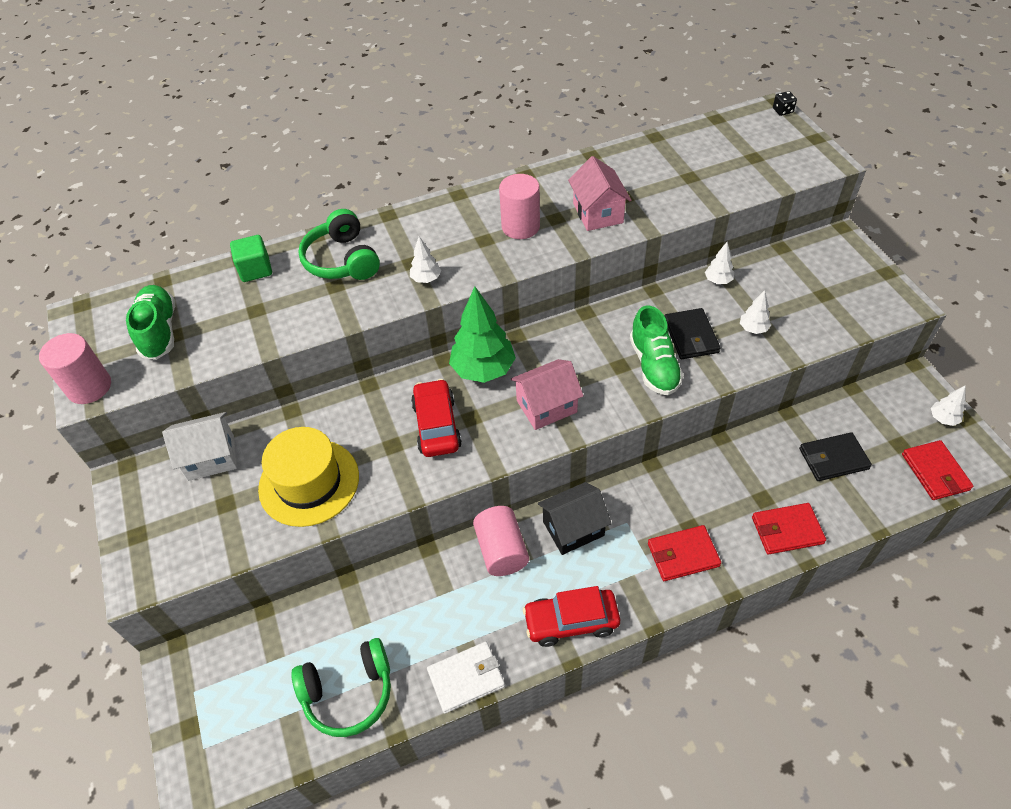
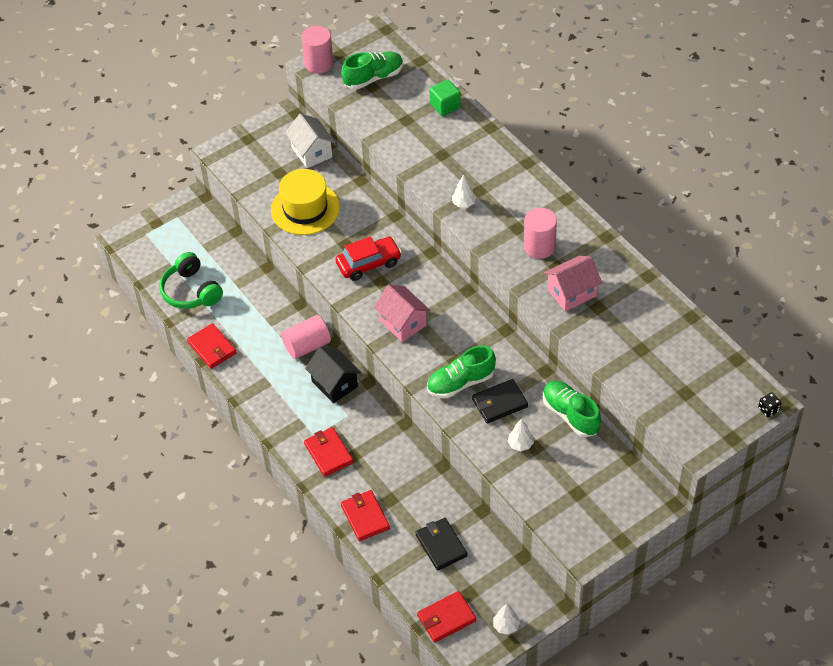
camera: 75 degrees right, 0 degrees up
(342, 260) = (469, 150): green headphones -> none
(466, 678) = (212, 348): white wallet -> red wallet
(483, 370) = (427, 278): green tree -> none
(571, 621) = (262, 396): red car -> none
(718, 281) = (570, 415): white tree -> green shoe

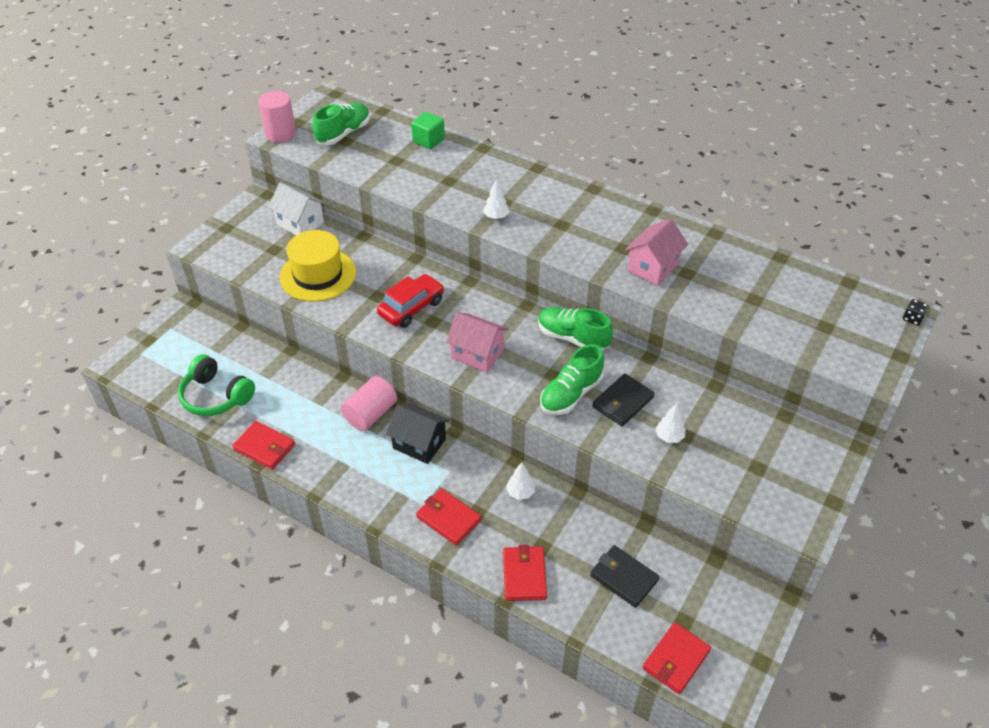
camera: 25 degrees left, 5 degrees down
(365, 517) = (524, 575): red wallet -> red wallet turned 45 degrees clockwise
(506, 626) = (744, 644): white tree -> white tree (520, 493)
(539, 246) = (594, 235): pink cylinder -> none
(570, 415) = (700, 391): green shoe -> green shoe (573, 338)

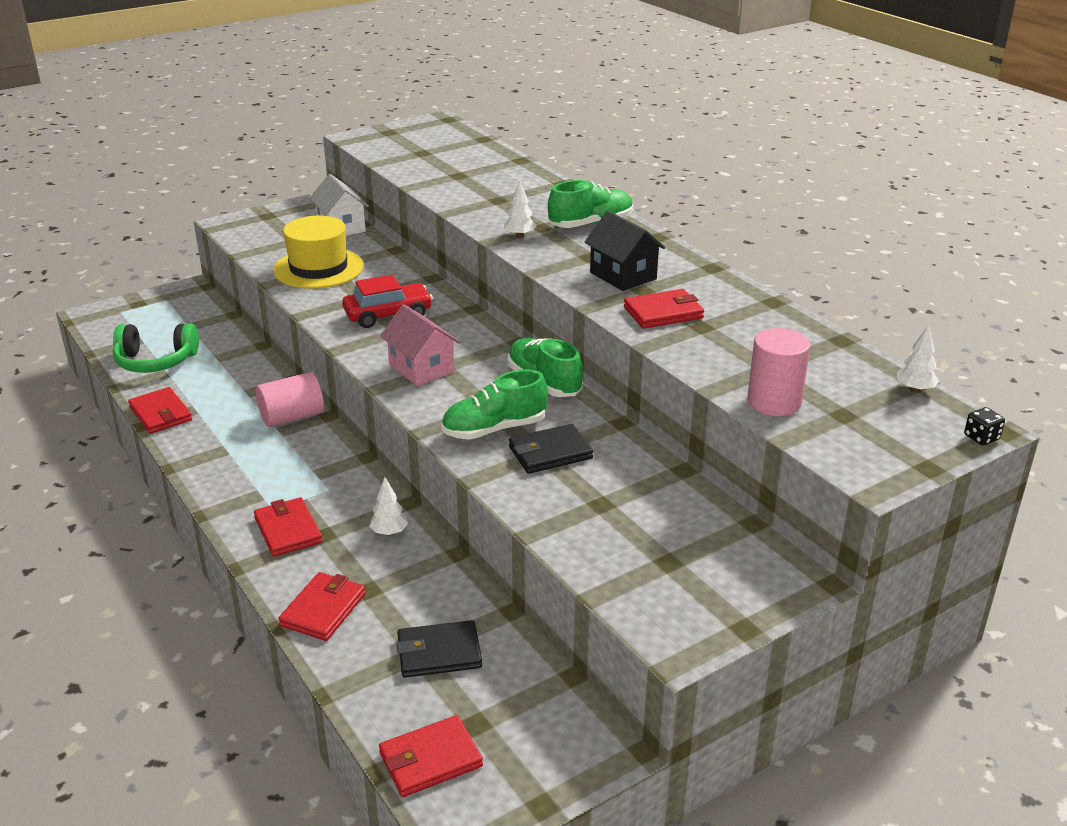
camera: 25 degrees right, 15 degrees down
(216, 396) = (156, 361): green headphones -> green headphones turned 60 degrees counterclockwise
(280, 134) = (362, 137): pink cylinder -> pink cylinder (774, 402)
(343, 134) = (425, 147): green shoe -> green shoe (591, 224)
(419, 443) = (319, 456): black house -> black house (623, 276)
(428, 140) = (508, 167): green cube -> none
(624, 578) = (439, 653): black wallet -> black wallet turned 75 degrees counterclockwise
(653, 267) = (663, 313): pink house -> red wallet
(669, 437) = (578, 500): white tree -> white tree (915, 390)

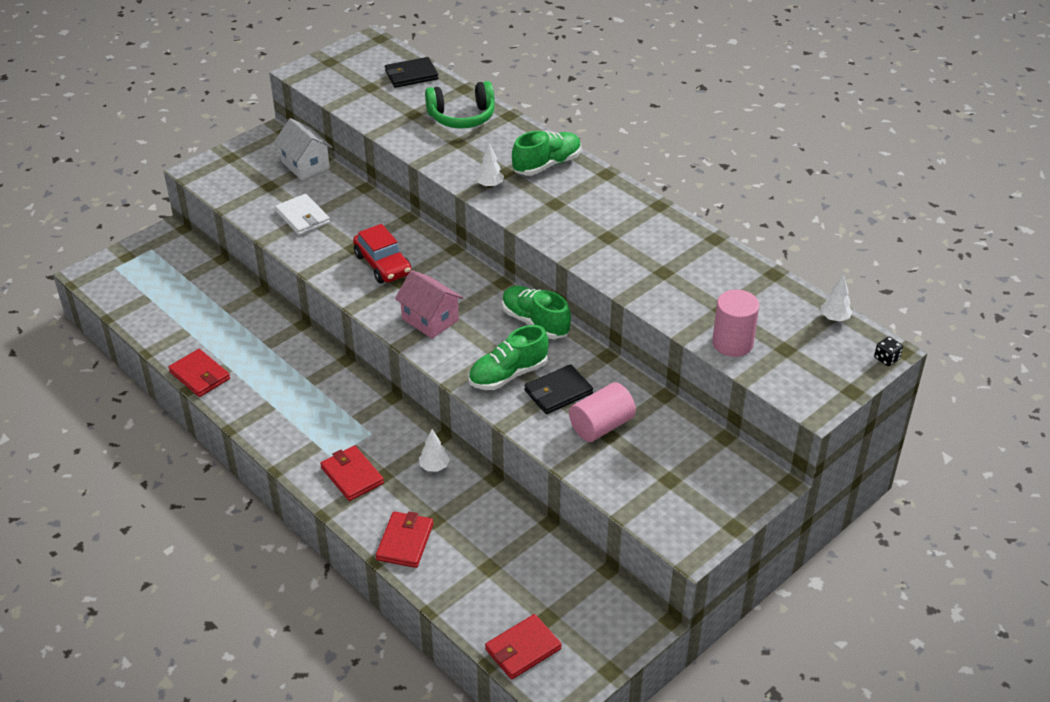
camera: 10 degrees left, 10 degrees up
(156, 361) = (171, 320): green headphones -> green headphones (462, 117)
(292, 417) = (315, 365): pink cylinder -> pink cylinder (601, 426)
(318, 268) = (302, 217): yellow hat -> white wallet
(388, 315) = (383, 264): red car -> red car turned 90 degrees clockwise
(439, 653) = (504, 565): black wallet -> black wallet (411, 75)
(623, 276) = (588, 223): black house -> none
(663, 313) = (630, 260): red wallet -> none

